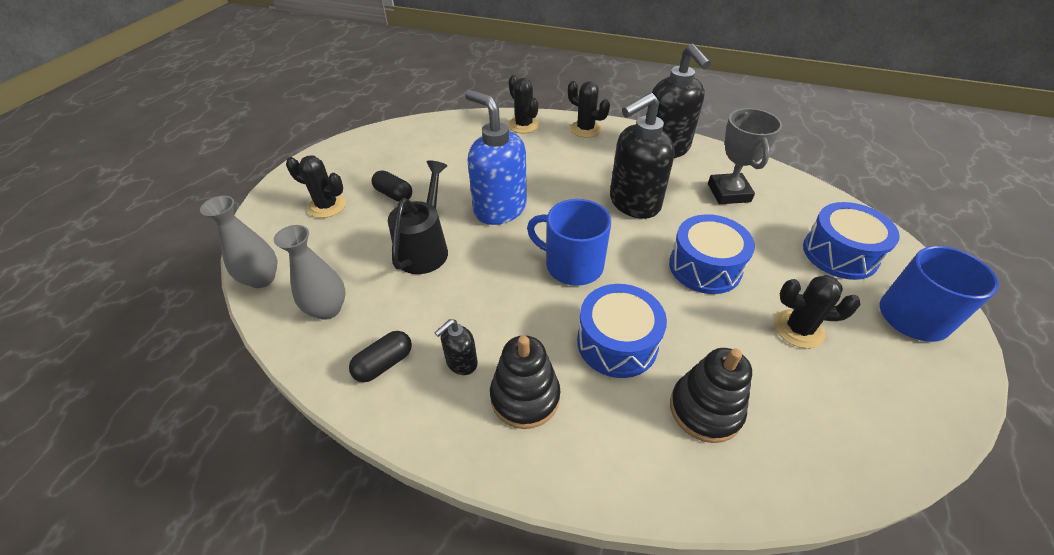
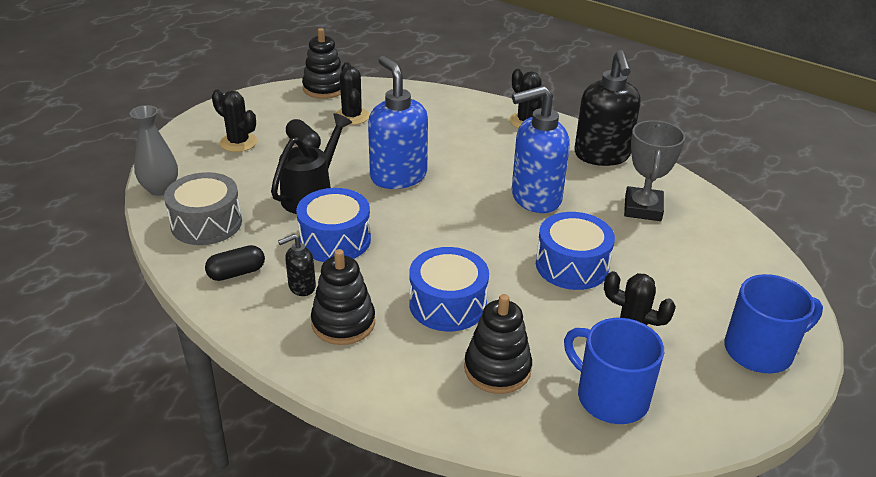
camera: 15 degrees right, 10 degrees down
(328, 309) = (206, 223): grey vase -> grey drum
(389, 132) = (324, 88): none -> black stacking toy
(523, 125) = (463, 106): black cactus -> black cactus (352, 116)
(572, 265) = (442, 236): blue mug -> blue mug (610, 397)
(633, 203) = (535, 198): black soap dispenser -> blue soap dispenser
(839, 254) = (723, 284): blue drum -> blue drum (335, 240)

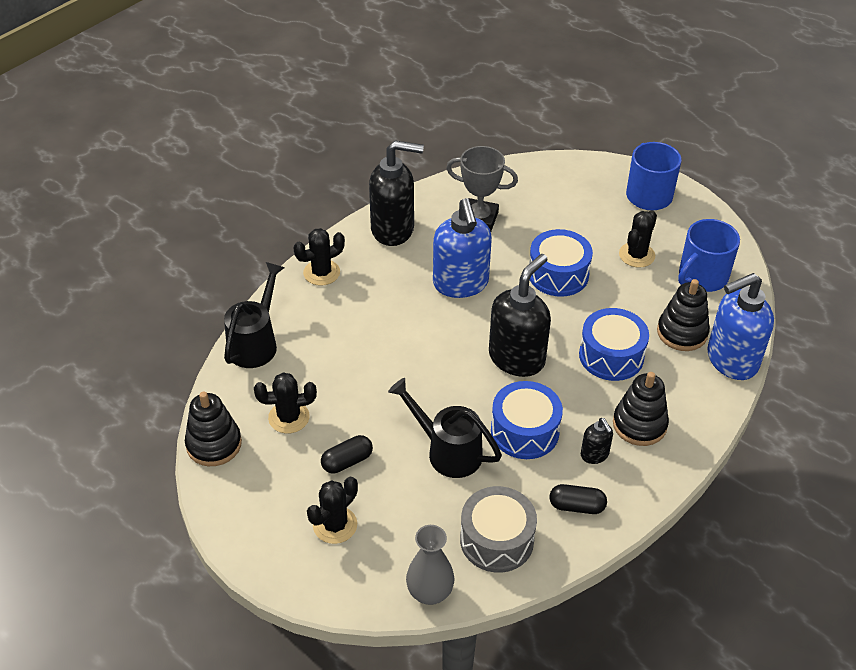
camera: 85 degrees left, 10 degrees up
(236, 273) = (576, 506): black capsule -> black capsule turned 60 degrees counterclockwise
(398, 176) = (418, 380): blue soap dispenser -> blue soap dispenser (731, 360)
(433, 97) = (255, 343): none -> black watering can
(434, 235) = (517, 358): none -> black soap dispenser

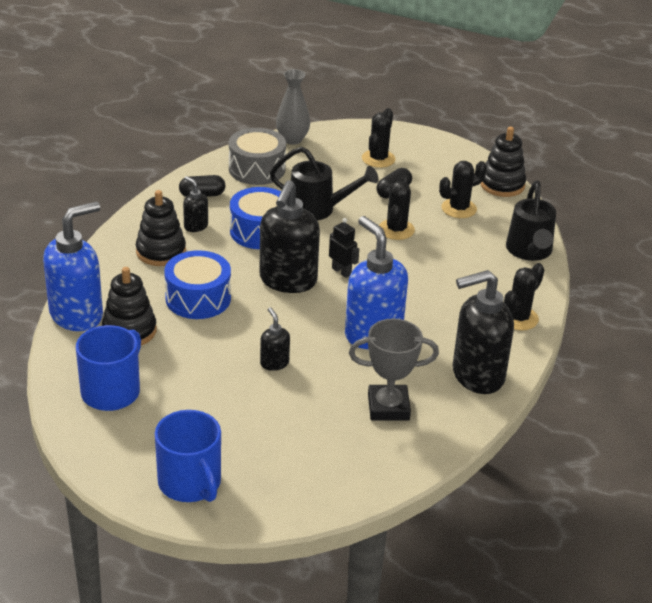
camera: 160 degrees right, 10 degrees down
(459, 358) = (341, 271): none -> black robot
(558, 274) = (274, 363): blue drum -> black soap dispenser
(636, 255) = (191, 401): black cactus -> black cactus (396, 230)

